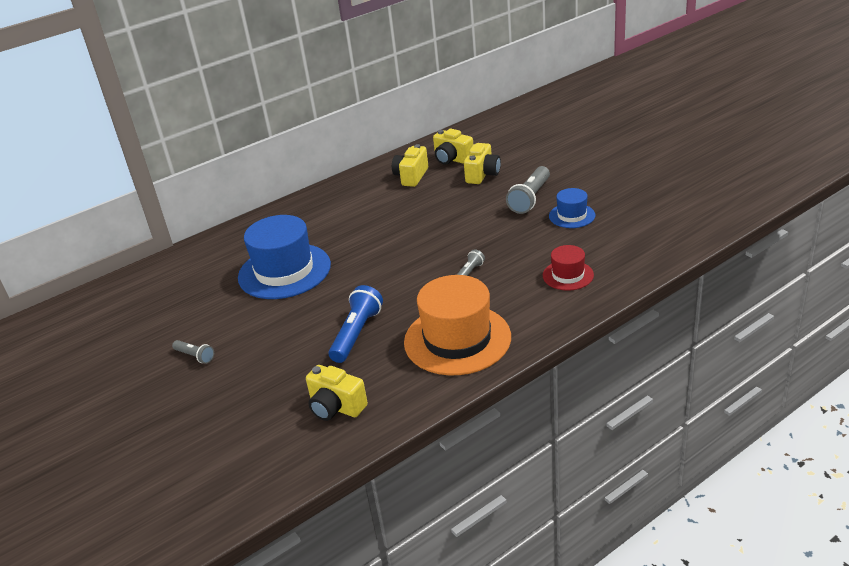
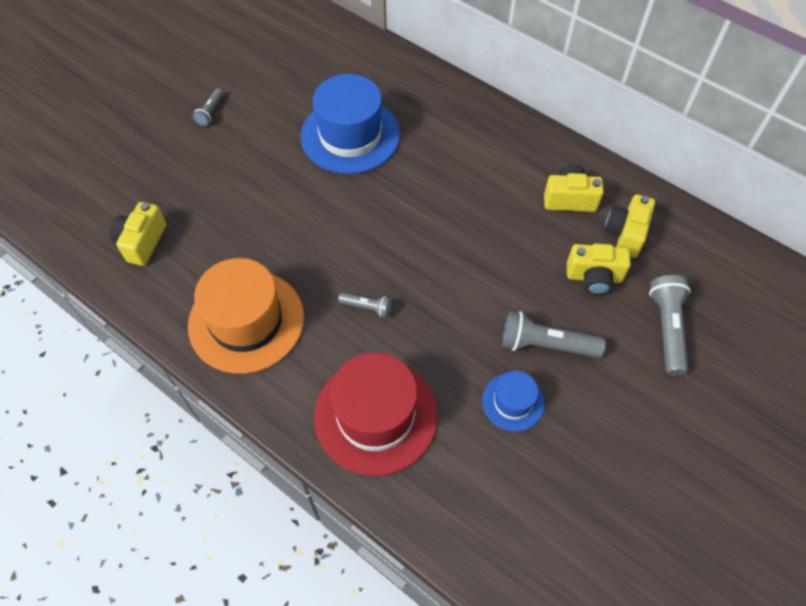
camera: 70 degrees right, 25 degrees up
(357, 334) = (250, 228): blue flashlight -> none
(533, 154) = (667, 328): none -> grey flashlight
(568, 275) = (376, 415): red hat -> red hat, size x1.97

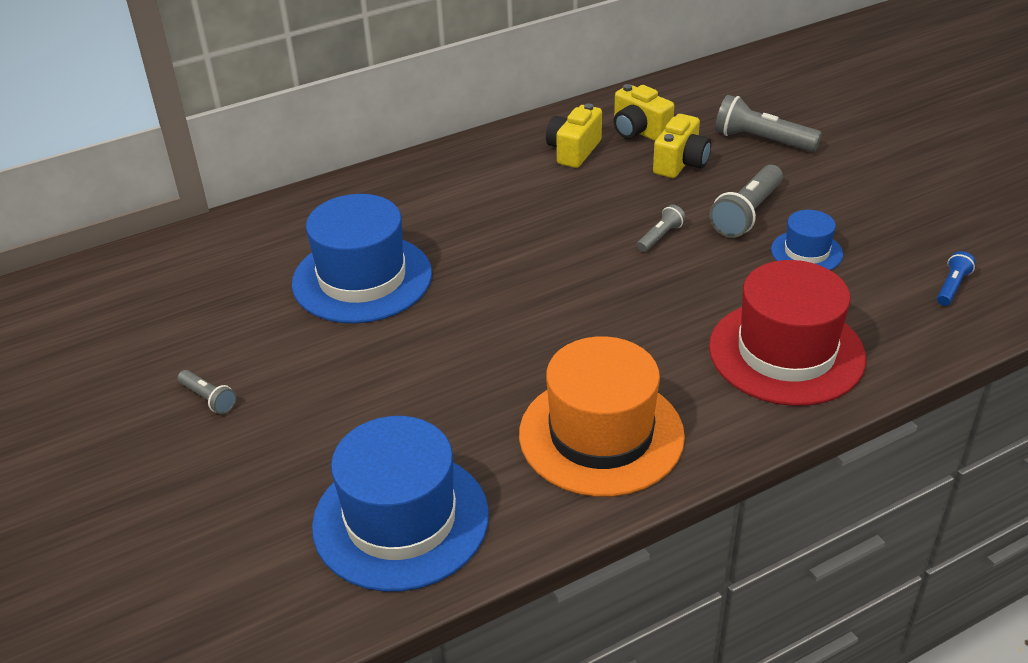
camera: 65 degrees left, 20 degrees down
(142, 242) = (401, 520): yellow camera -> blue hat
(367, 307) = (635, 325): grey flashlight -> grey flashlight (660, 237)
(517, 528) = (952, 287): none -> blue flashlight

